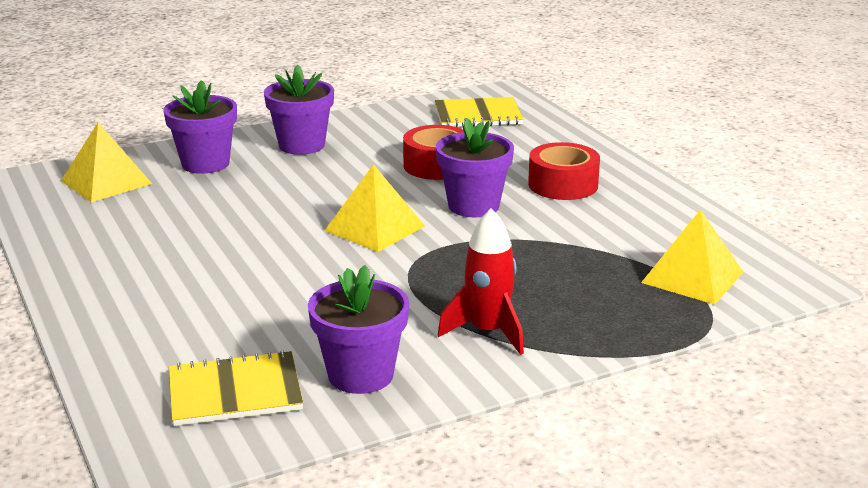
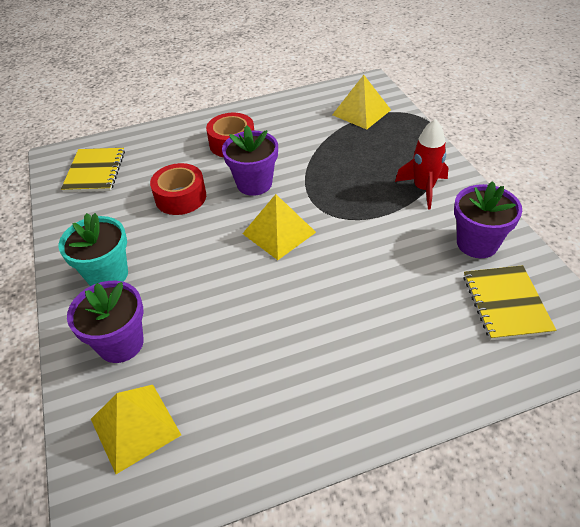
camera: 80 degrees left, 20 degrees up
(302, 145) = (107, 274): purple flower pot -> turquoise flower pot

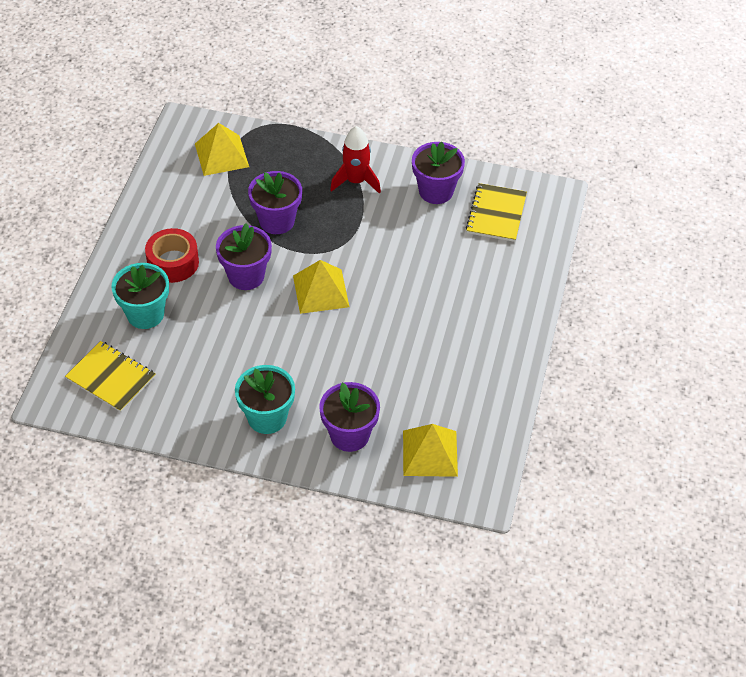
camera: 60 degrees left, 5 degrees up
(170, 156) = (145, 314): none -> turquoise flower pot
(180, 197) = (214, 332): red tape -> none
(328, 170) = (277, 221): none -> purple flower pot
(506, 303) = (496, 214): yellow notebook -> yellow notebook turned 75 degrees clockwise

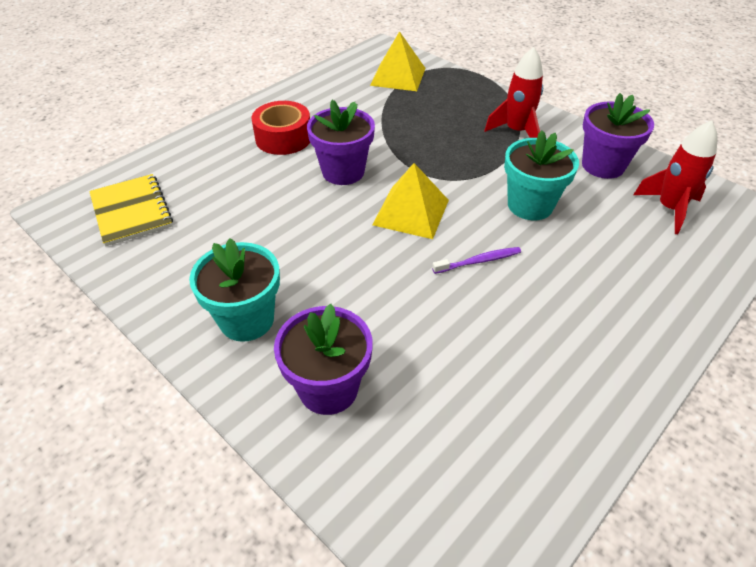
camera: 30 degrees right, 5 degrees down
(145, 314) = (218, 169): turquoise flower pot -> turquoise flower pot (530, 205)
(277, 221) = (411, 138): purple flower pot -> none
(390, 311) = (479, 261): none -> purple toothbrush
(430, 453) = (422, 470): yellow pyramid -> none
(496, 214) = (669, 209): yellow notebook -> red rocket

